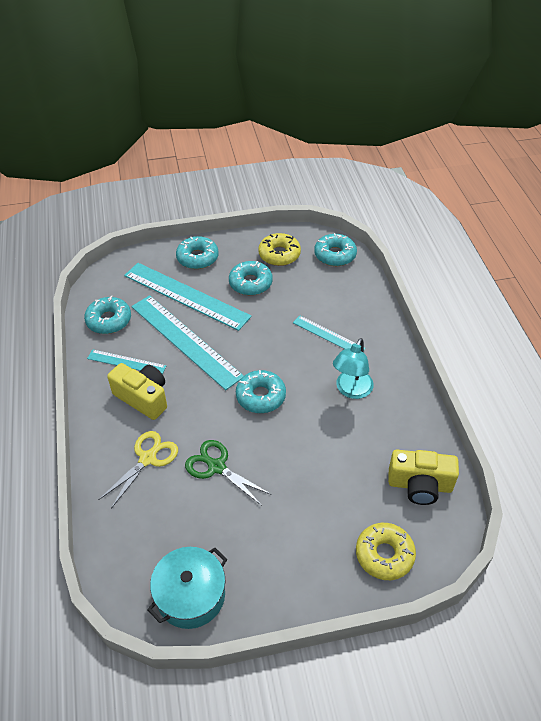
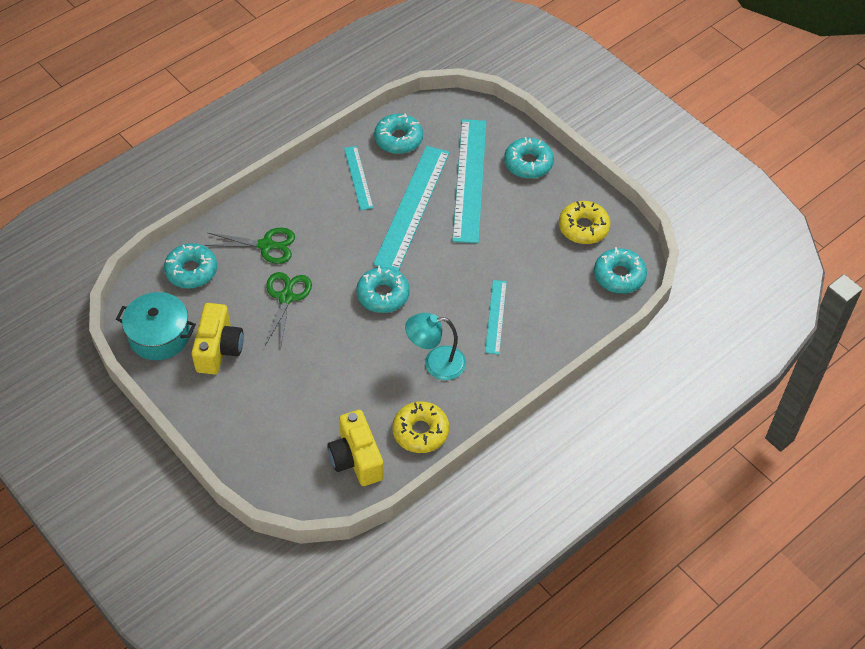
camera: 60 degrees right, 5 degrees up
(143, 398) = (326, 210): yellow camera -> yellow camera (218, 349)
(148, 458) = (266, 245): yellow scissors -> green scissors
(250, 283) = (523, 222): turquoise donut -> turquoise donut (191, 271)
(384, 555) = (267, 456): yellow donut -> yellow donut (420, 431)

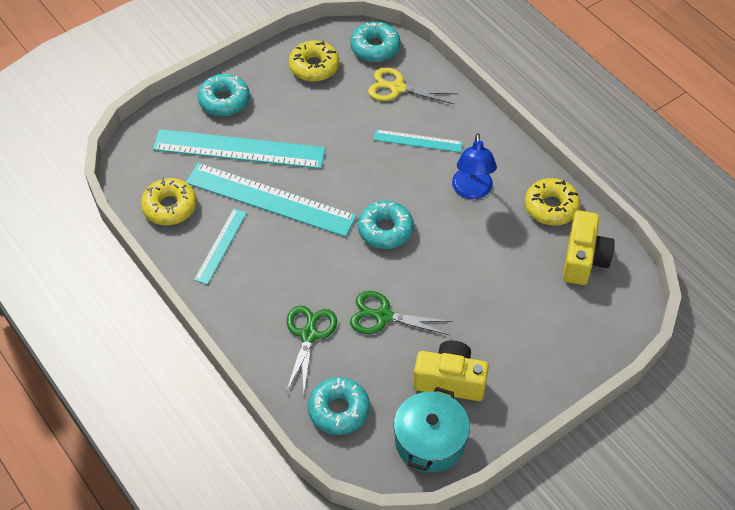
camera: 85 degrees left, 0 degrees up
(356, 459) = (583, 259): yellow camera -> yellow camera turned 60 degrees counterclockwise
(358, 177) = (221, 246): turquoise ruler -> turquoise ruler turned 60 degrees counterclockwise
(398, 139) = (170, 207): turquoise donut -> yellow donut
(436, 363) = (472, 191): turquoise lamp -> blue lamp
(565, 296) = (397, 88): none -> yellow scissors

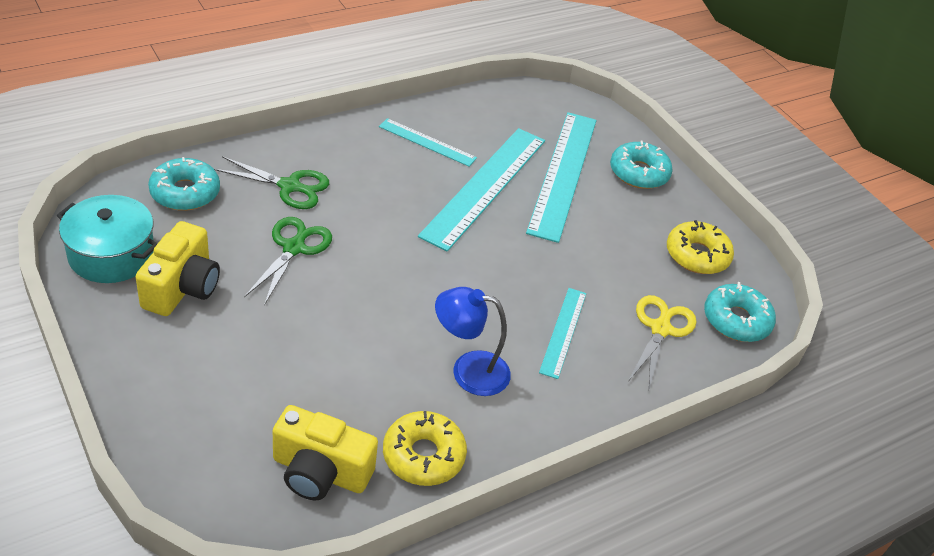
camera: 90 degrees right, 10 degrees down
(170, 207) = (487, 115): yellow donut -> none
(385, 230) = (420, 273): turquoise donut -> none

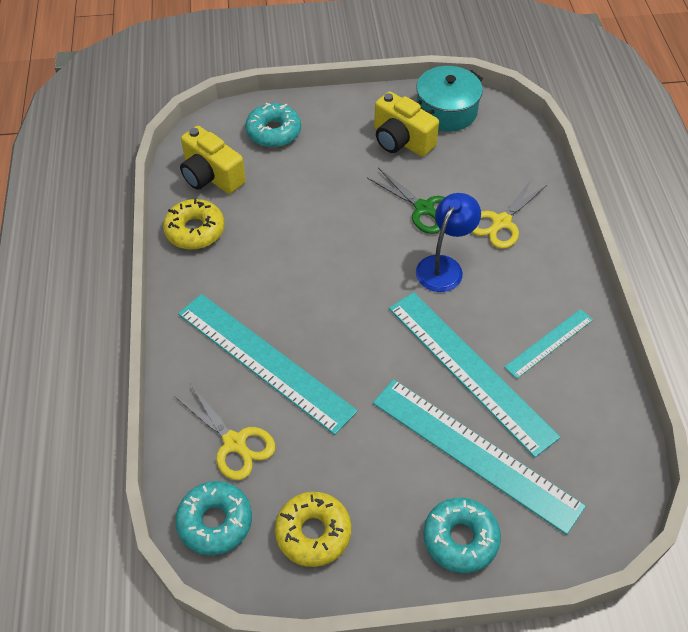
camera: 120 degrees right, 10 degrees up
(185, 192) = (507, 158): turquoise donut -> turquoise donut (273, 132)
(290, 186) = (501, 223): green scissors -> yellow scissors
(320, 472) = (211, 176): yellow camera -> yellow camera turned 90 degrees counterclockwise
(468, 371) = (254, 280): blue lamp -> blue lamp (444, 266)
(563, 332) = (264, 361): turquoise ruler -> turquoise ruler, size x1.92

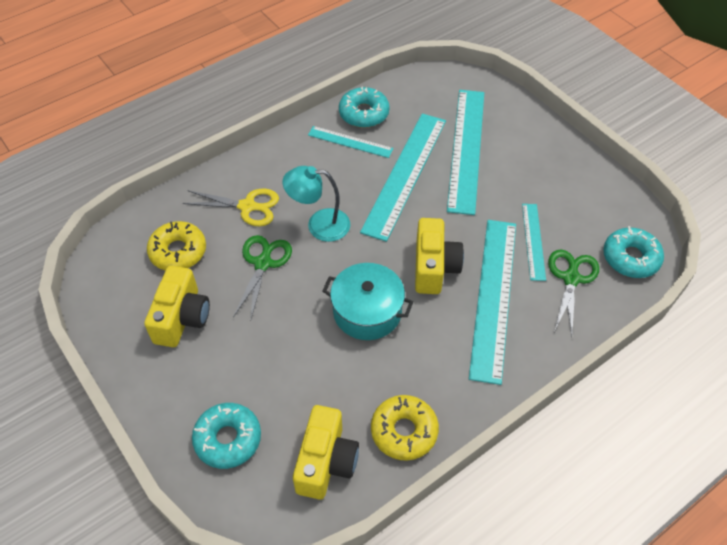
camera: 120 degrees left, 0 degrees up
(235, 443) = (571, 278): yellow scissors -> green scissors
(302, 438) = (533, 241): none -> turquoise ruler
(313, 533) = (588, 204): yellow donut -> yellow donut (178, 251)
(332, 331) = (434, 267): none -> yellow camera
(444, 266) = (319, 225): blue lamp -> turquoise lamp
(446, 111) = (119, 299): turquoise pot -> turquoise pot (367, 311)
(460, 539) = (528, 135): turquoise donut -> turquoise donut (364, 113)

